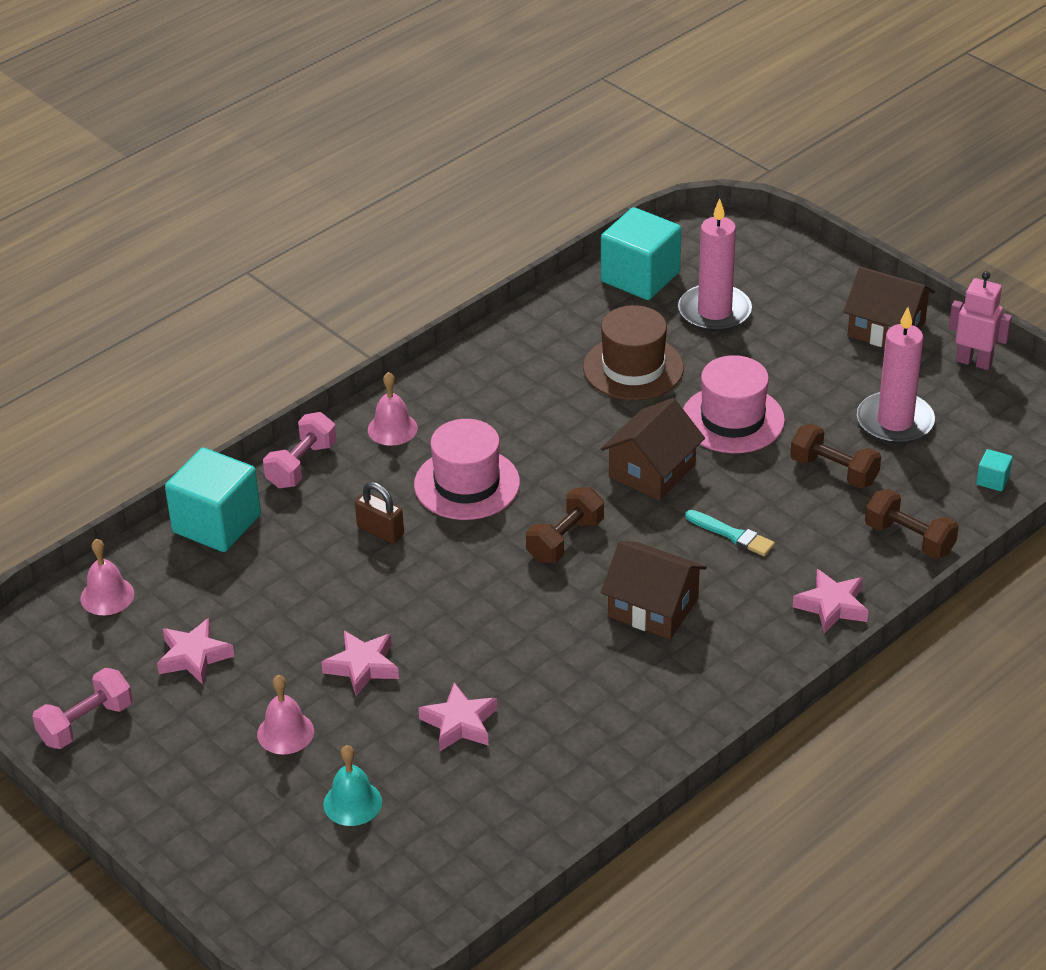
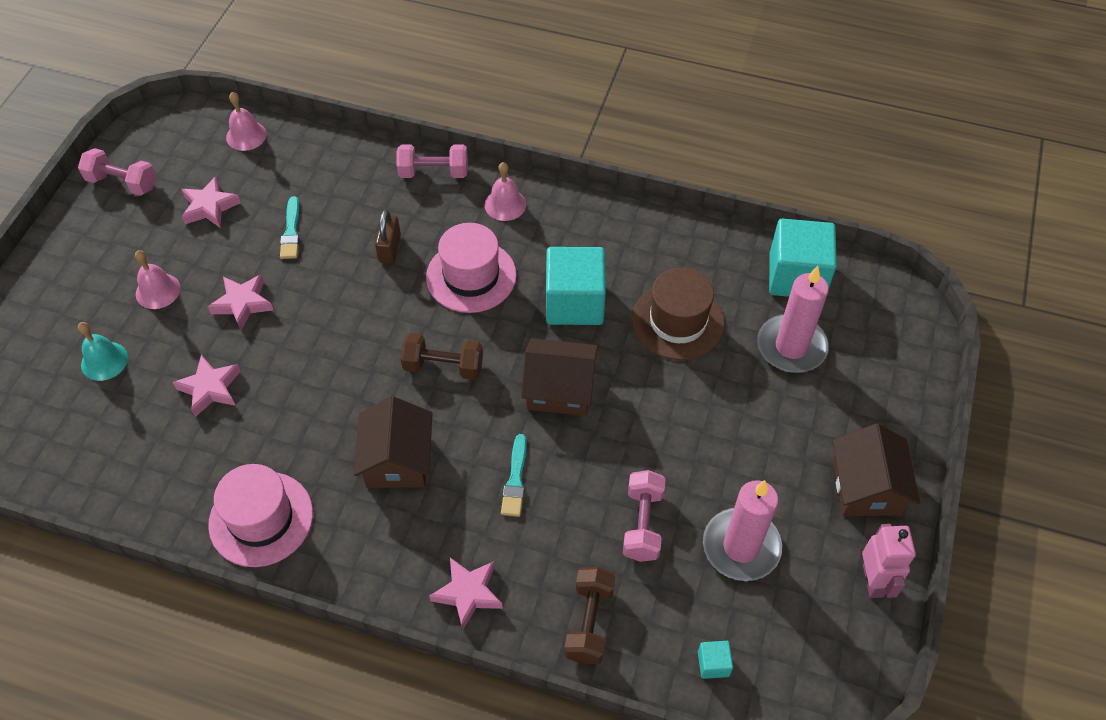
camera: 60 degrees right, 15 degrees up
(217, 524) = (346, 156): turquoise cube -> turquoise cube (574, 303)
(290, 599) = (291, 231): none -> turquoise brush
(732, 419) = (660, 419): pink hat -> pink hat (261, 519)
(834, 471) = (642, 524): brown dumbbell -> pink dumbbell

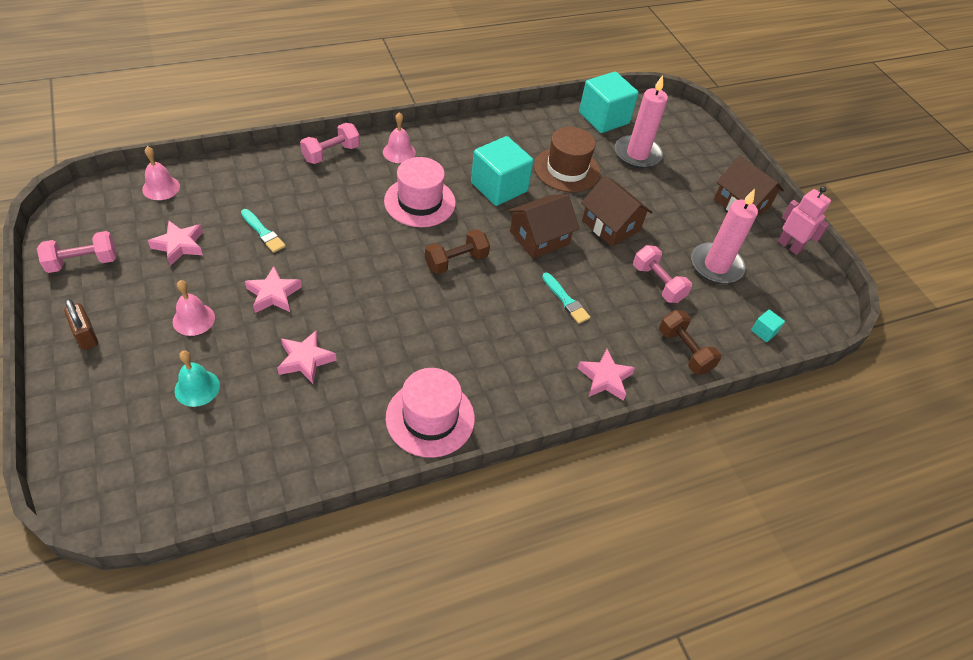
camera: 45 degrees left, 5 degrees down
(390, 249) = (348, 211): brown padlock -> brown padlock (86, 335)
(397, 460) = (484, 330): brown house -> brown house (611, 225)

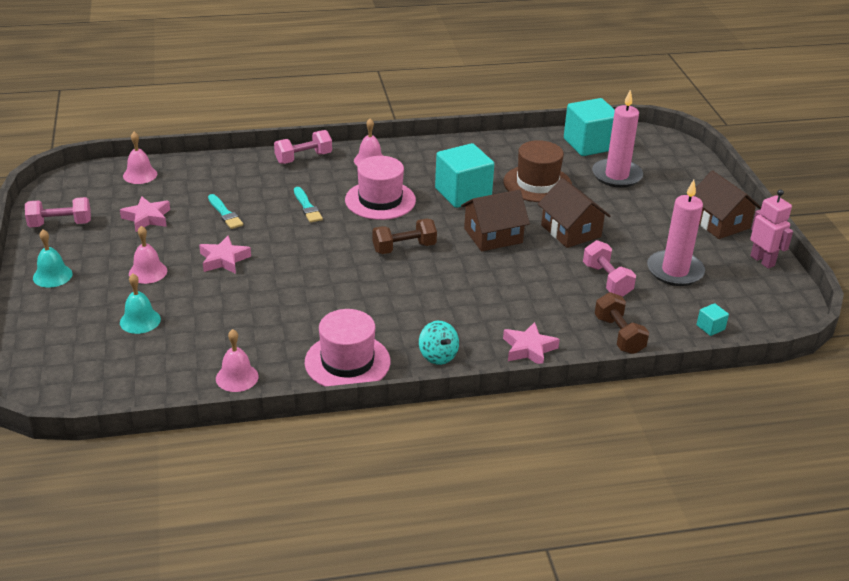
camera: 15 degrees right, 15 degrees down
(86, 335) = (52, 276): brown padlock -> turquoise bell
(305, 360) = (241, 309): pink star -> none
(318, 454) = (237, 377): none -> pink bell
(519, 398) = (438, 355): none -> turquoise spinning top
(566, 300) = (506, 286): turquoise brush -> turquoise brush (307, 207)

